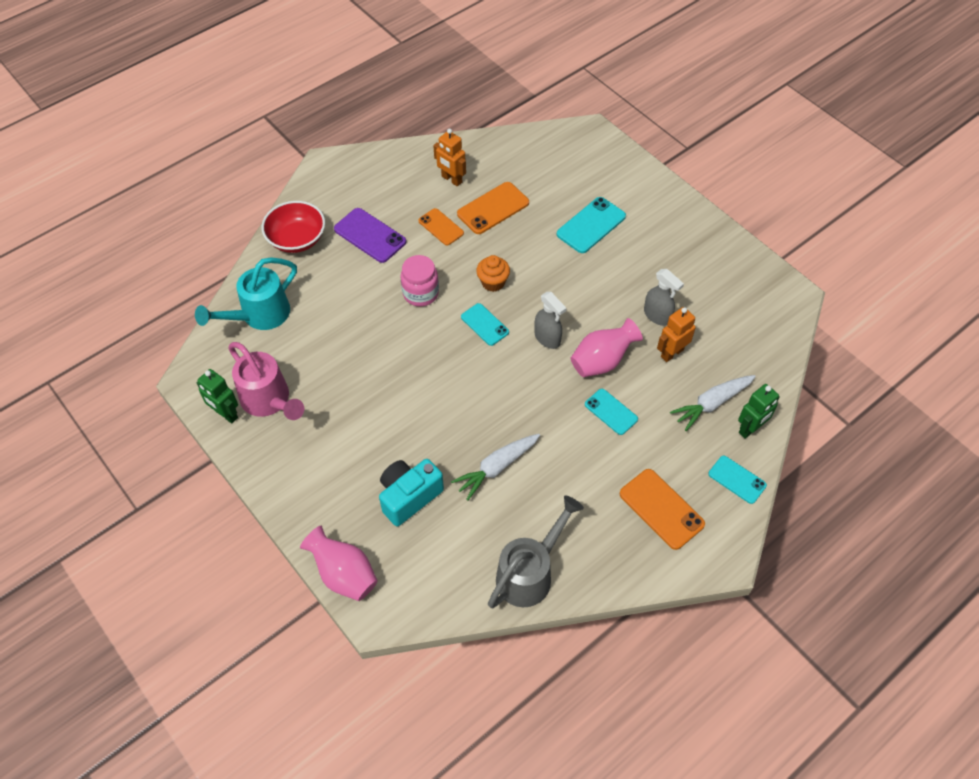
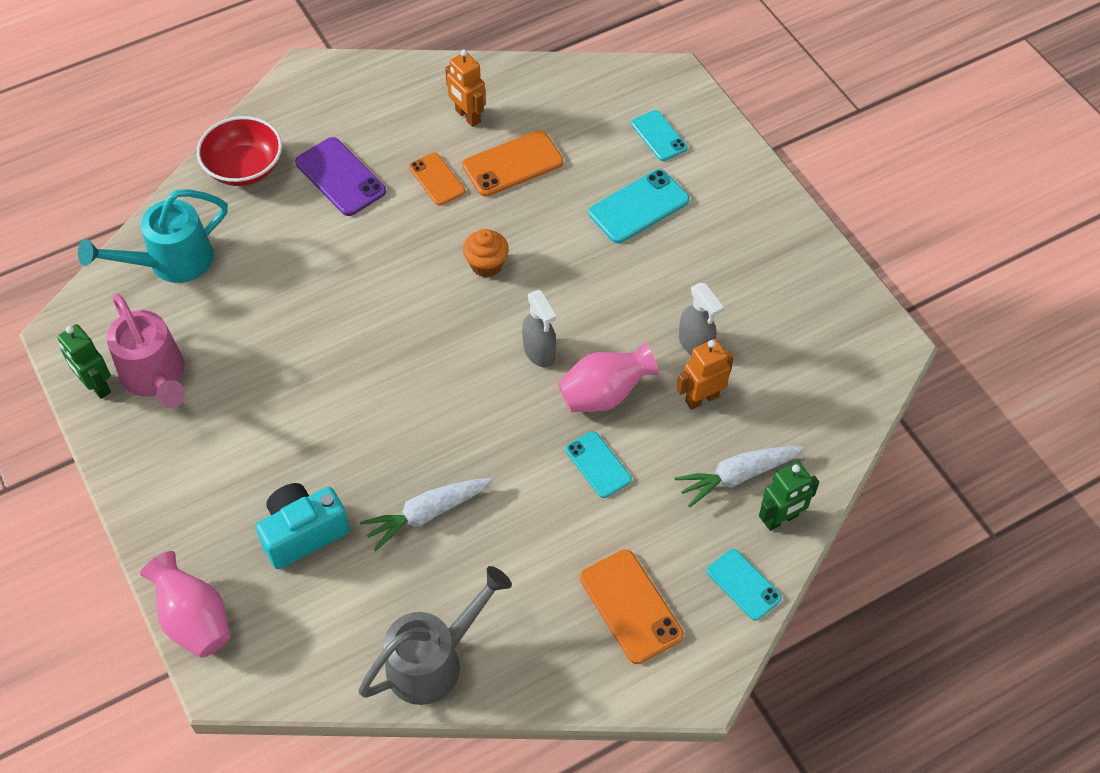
camera: 10 degrees right, 0 degrees up
(420, 293) = (387, 265): pink jar -> none
(484, 324) = (460, 320): turquoise phone -> turquoise phone (658, 136)

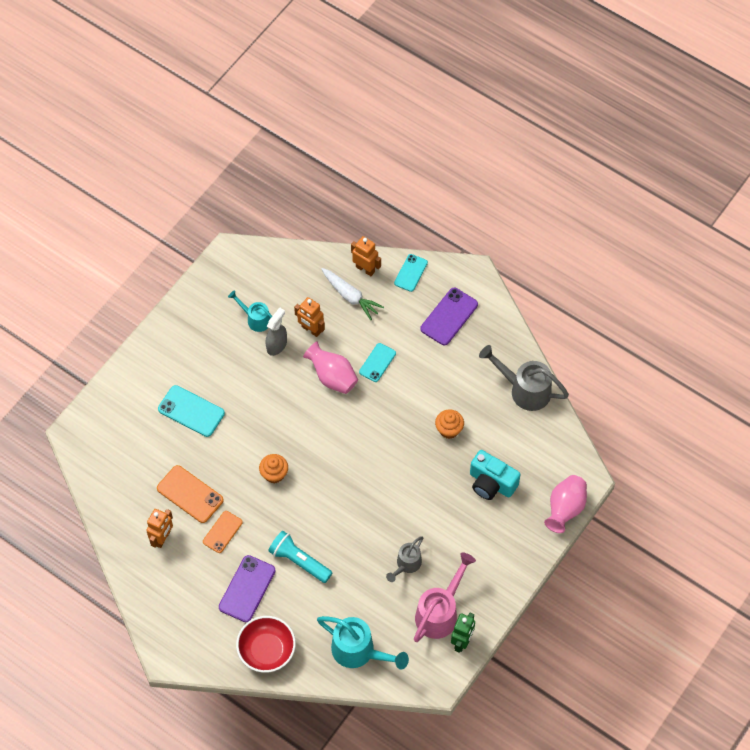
camera: 115 degrees left, 5 degrees up
(251, 366) = (406, 564): none -> grey watering can
(341, 245) = (299, 561): none -> turquoise flashlight
(427, 514) = (449, 430): white carrot -> orange cupcake
(539, 352) = (321, 420): grey spray bottle -> none
(630, 606) = (449, 317): orange phone -> purple phone
(658, 136) = (129, 422): turquoise phone -> none
(754, 334) = (255, 319): none -> turquoise watering can
(781, 519) = (365, 269): green robot -> orange robot

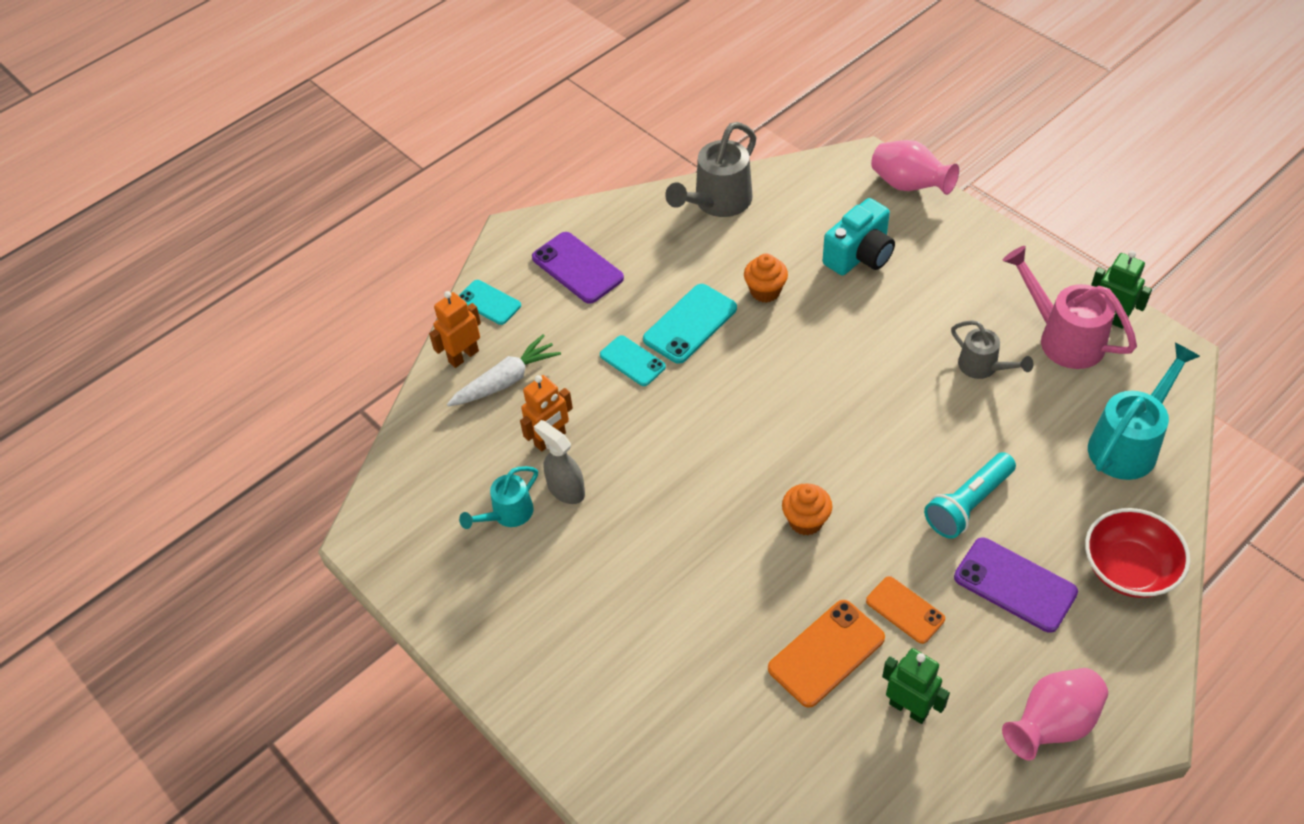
camera: 75 degrees left, 10 degrees down
(162, 538) = (908, 708): orange robot -> green robot
(191, 411) = (662, 633): turquoise phone -> turquoise phone (690, 324)
(332, 377) = (643, 421): pink vase -> pink vase (1052, 724)

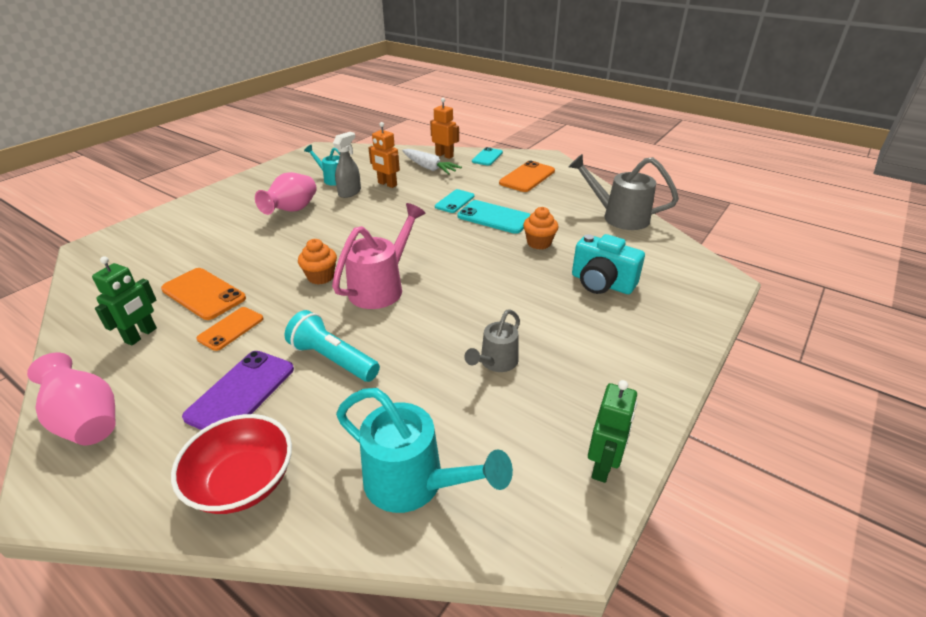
camera: 75 degrees right, 15 degrees down
(577, 268) = (527, 177): purple phone -> orange phone
(909, 185) = (709, 305): pink vase -> pink vase (292, 210)
(1063, 338) = (556, 423): pink watering can -> pink watering can (381, 287)

